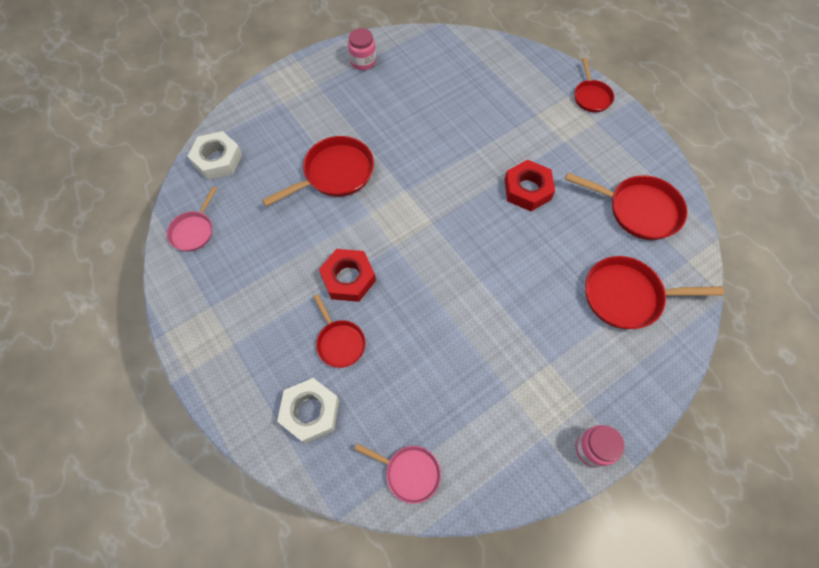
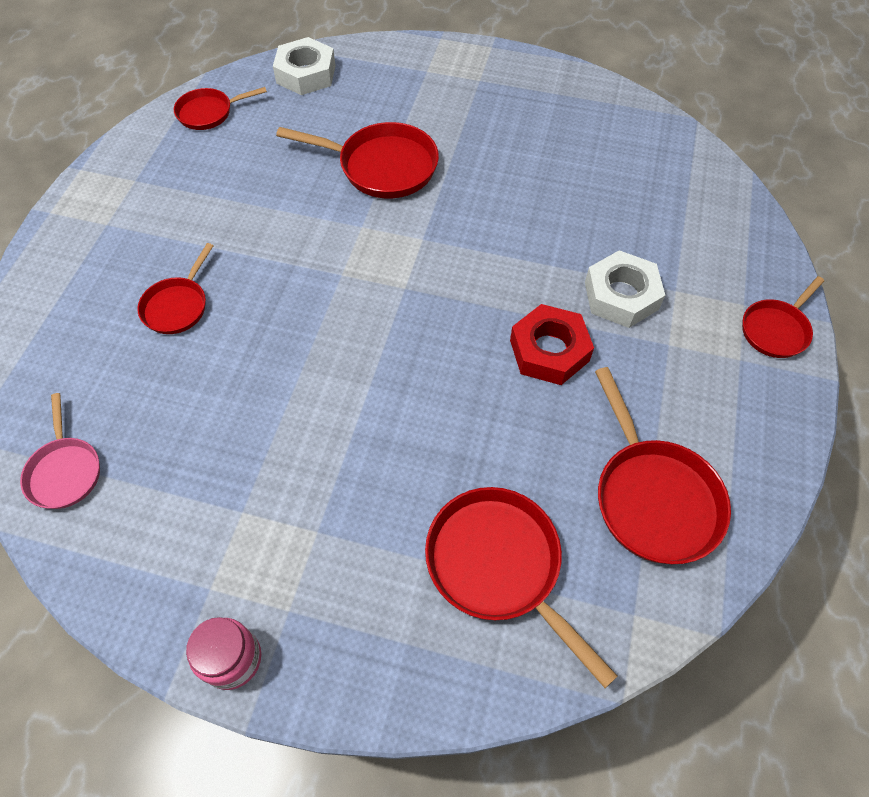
camera: 50 degrees right, 5 degrees down
(194, 231) = (209, 113): pink pan -> red pan
(310, 412) = (76, 335): white nut -> white nut (621, 295)
(348, 278) = (262, 262): red nut -> none
(363, 62) = (554, 93): pink jar -> none

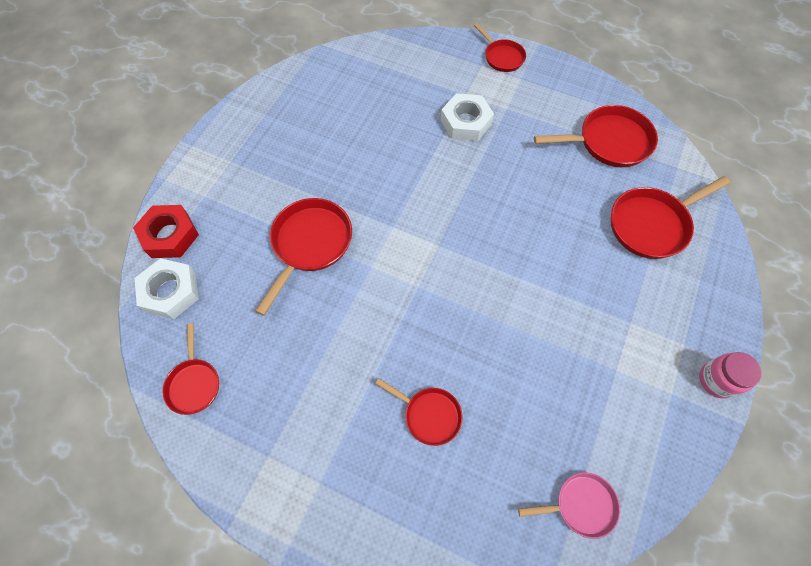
camera: 80 degrees left, 5 degrees up
(549, 351) = (504, 169): red nut -> red nut (170, 235)

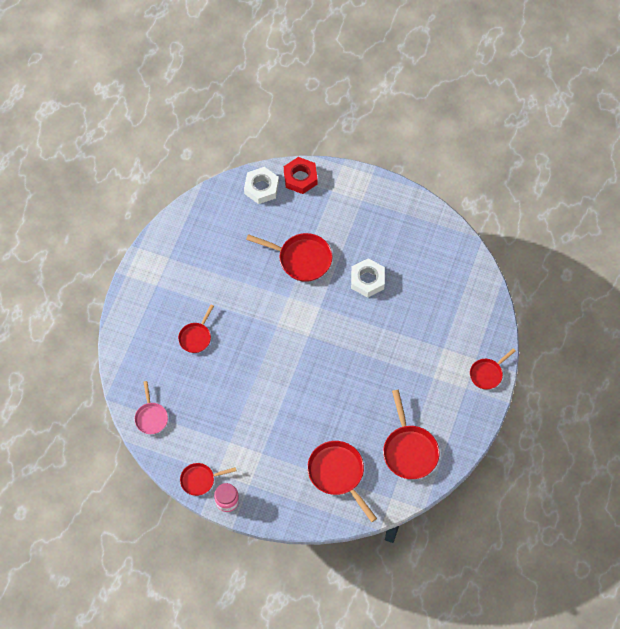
camera: 85 degrees right, 0 degrees up
(194, 384) = (206, 213): red pan -> red pan (200, 480)
(466, 122) = (415, 349): white nut -> white nut (367, 280)

